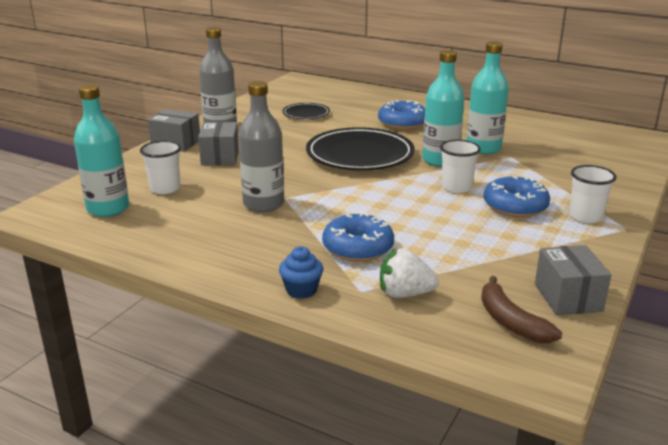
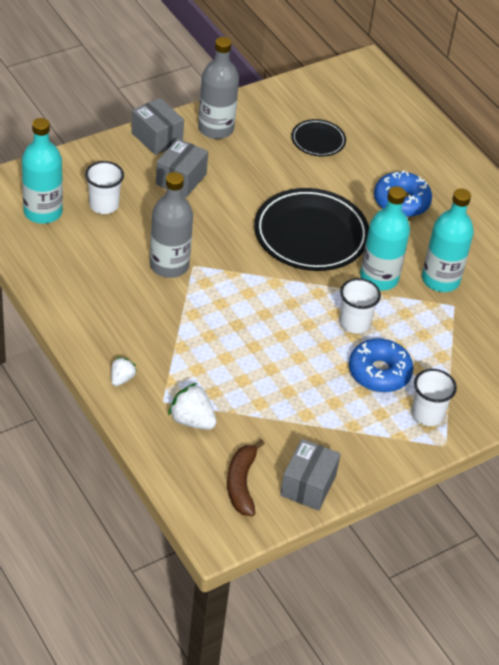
camera: 25 degrees right, 20 degrees up
(301, 290) = (122, 379): blue cupcake -> white strawberry
(358, 248) = (200, 356): blue donut -> none

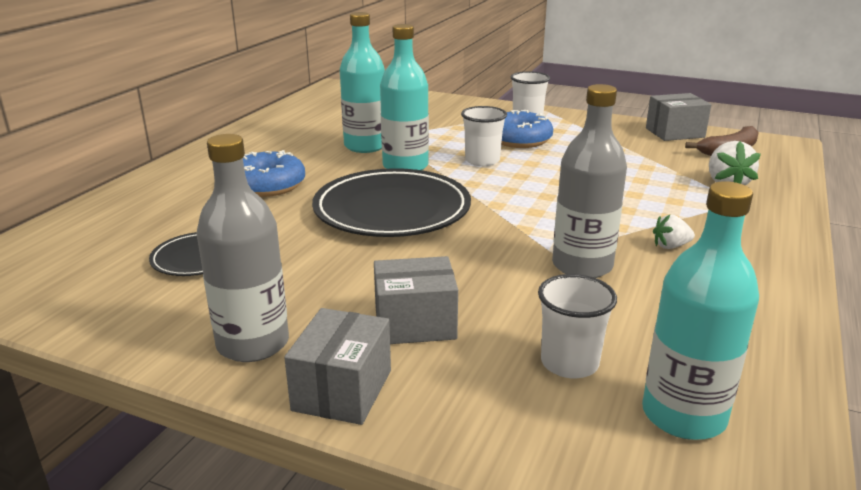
camera: 120 degrees left, 20 degrees down
(122, 379) = (769, 228): white strawberry -> white strawberry (670, 246)

